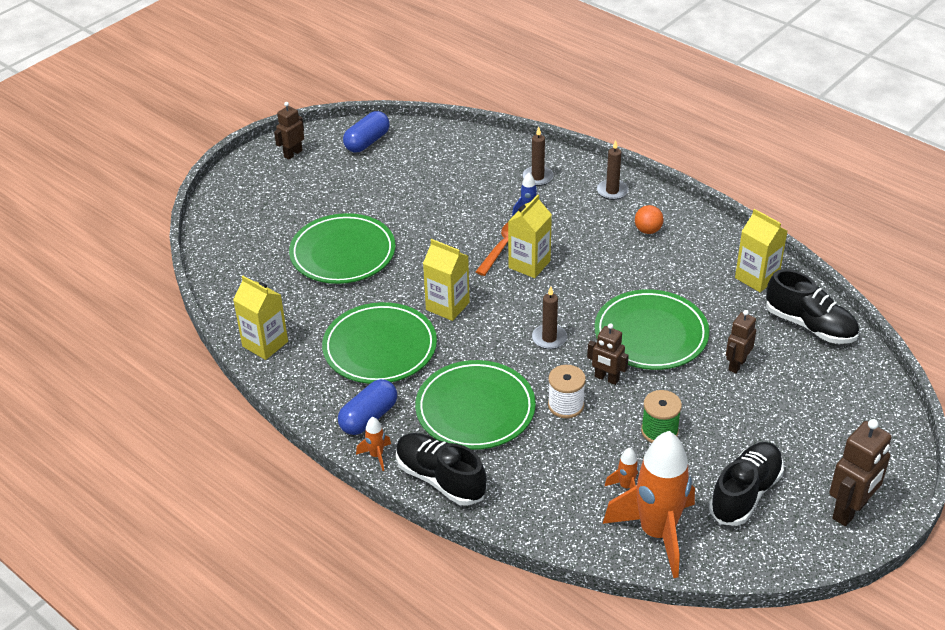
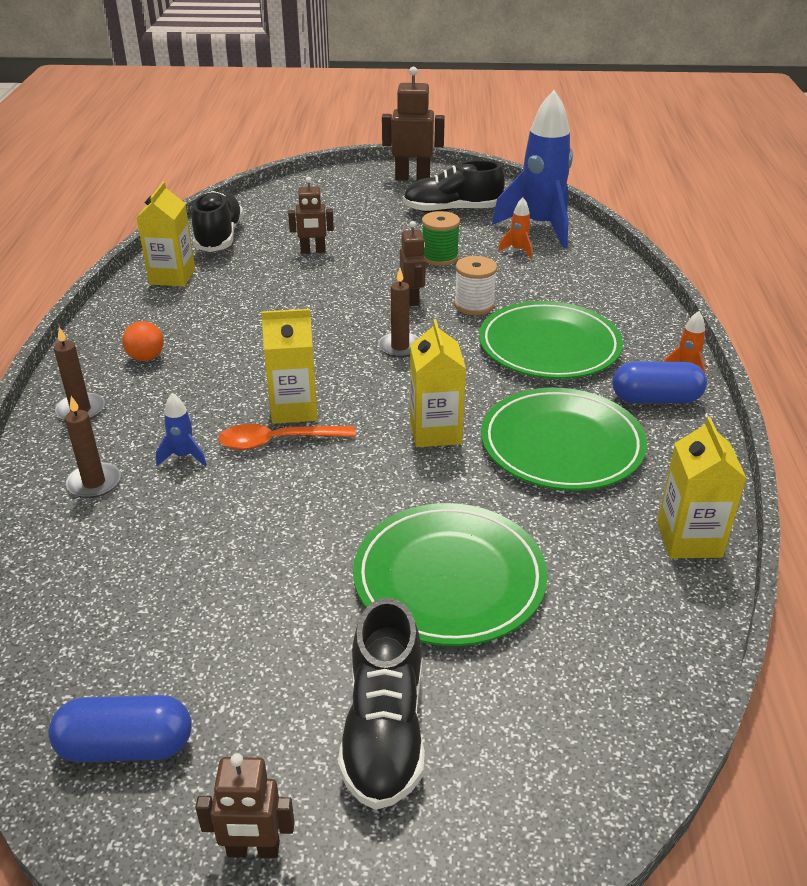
camera: 130 degrees left, 5 degrees down
(440, 479) = (649, 327): black shoe -> black shoe (384, 730)
(651, 334) = (322, 299): green plate -> none
(657, 533) = (540, 227): orange rocket -> blue rocket

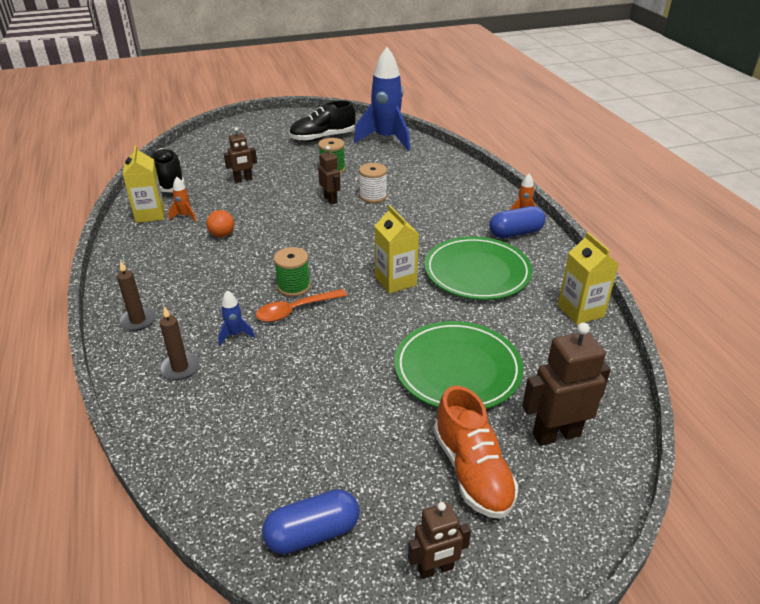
camera: 20 degrees left, 0 degrees up
(146, 357) = (165, 274): orange ball -> orange ball (222, 235)
(294, 409) = (293, 286): yellow carton -> green spool
(384, 730) = (472, 471): black shoe -> orange shoe
(400, 347) = (341, 232): brown candle -> none
(412, 178) = (283, 120): brown robot -> brown robot (556, 434)
(518, 251) = (381, 157): orange rocket -> orange rocket (185, 216)
(549, 346) = (434, 213): green plate -> none

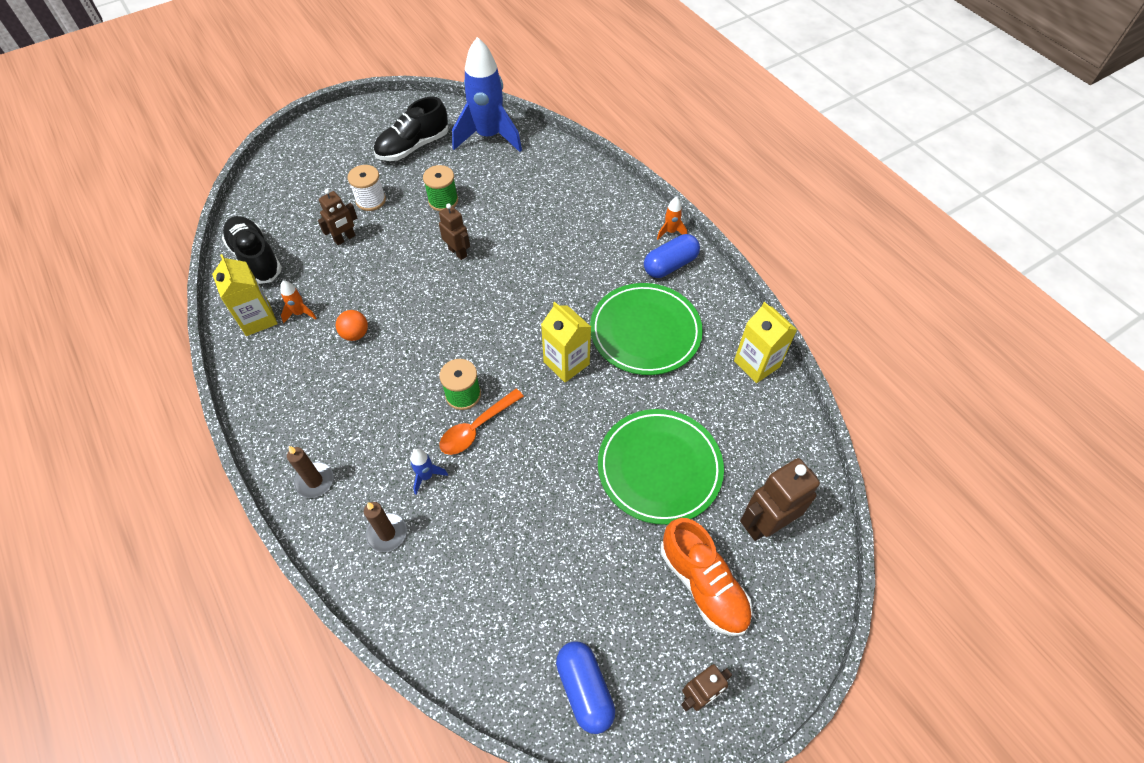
camera: 15 degrees left, 20 degrees up
(313, 533) = (585, 689): blue capsule -> blue capsule turned 75 degrees counterclockwise
(373, 196) = (503, 237): white spool -> white spool (371, 200)

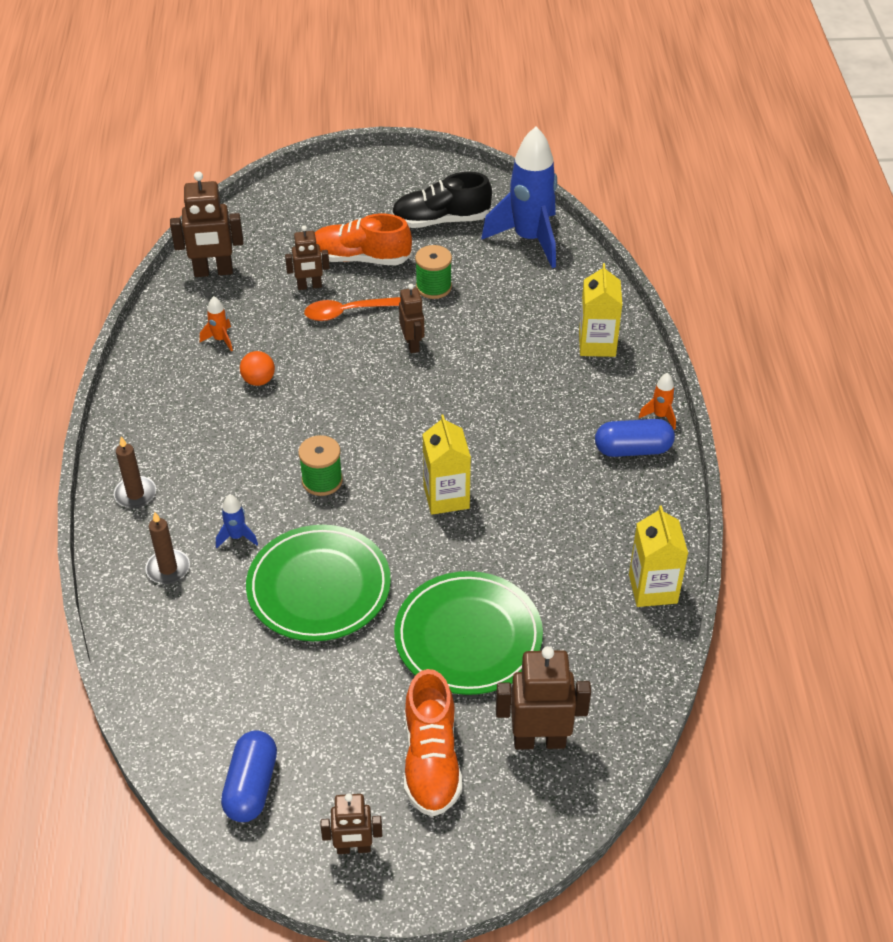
camera: 30 degrees right, 10 degrees down
(256, 258) = (213, 272): black shoe -> brown robot
(257, 319) = (179, 328): yellow carton -> yellow carton (597, 344)
(371, 200) = (360, 258): white spool -> orange shoe
(476, 428) = (313, 516): orange spoon -> orange spoon (347, 312)
(645, 332) = (553, 503): green plate -> green plate (319, 587)

